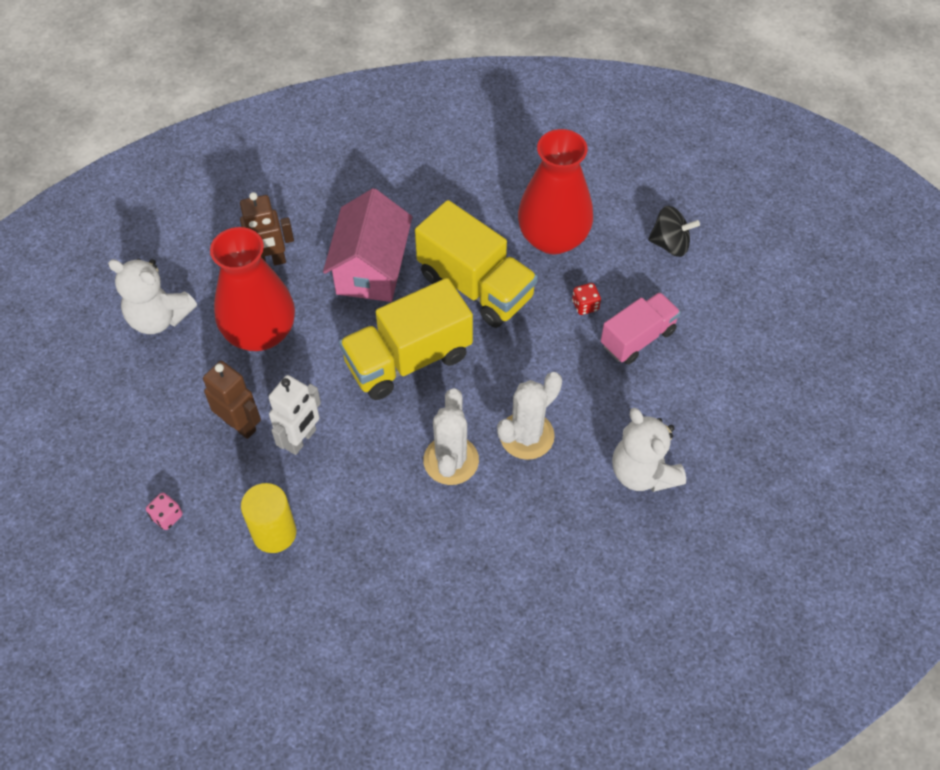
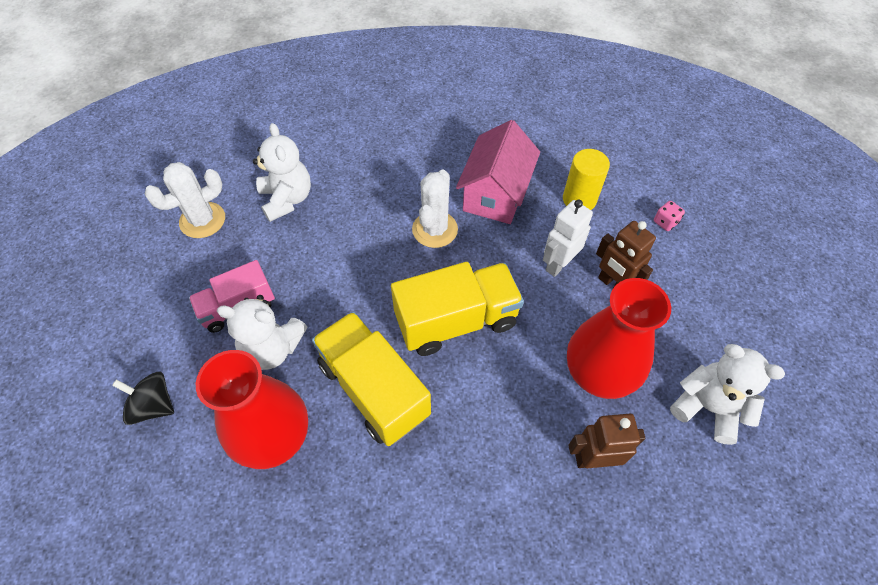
camera: 170 degrees left, 0 degrees up
(371, 269) = (480, 430): pink house -> pink house (495, 194)
(526, 435) = (368, 239): white cactus -> white cactus (202, 220)
(585, 305) = (272, 348): red dice -> white teddy bear

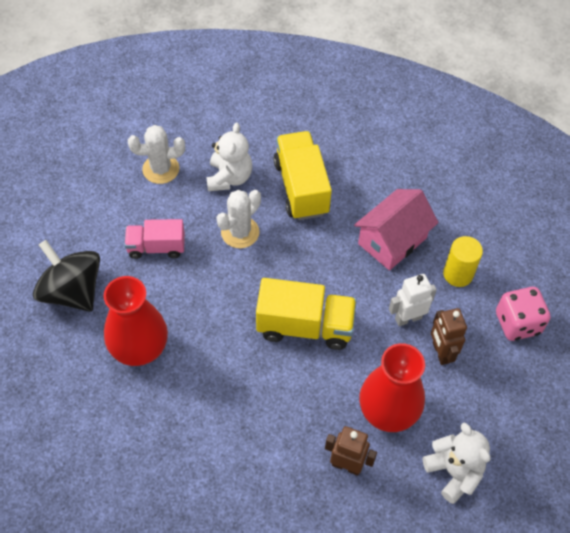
camera: 25 degrees right, 0 degrees up
(153, 406) = (72, 291): black spinning top -> black spinning top, size x1.80
(272, 348) = (166, 287): white teddy bear -> none
(373, 389) = (220, 347): yellow truck -> yellow truck (301, 188)
(435, 229) = (328, 249): white cactus -> white cactus (240, 232)
(665, 222) = (517, 323): pink dice -> pink dice, size x2.19

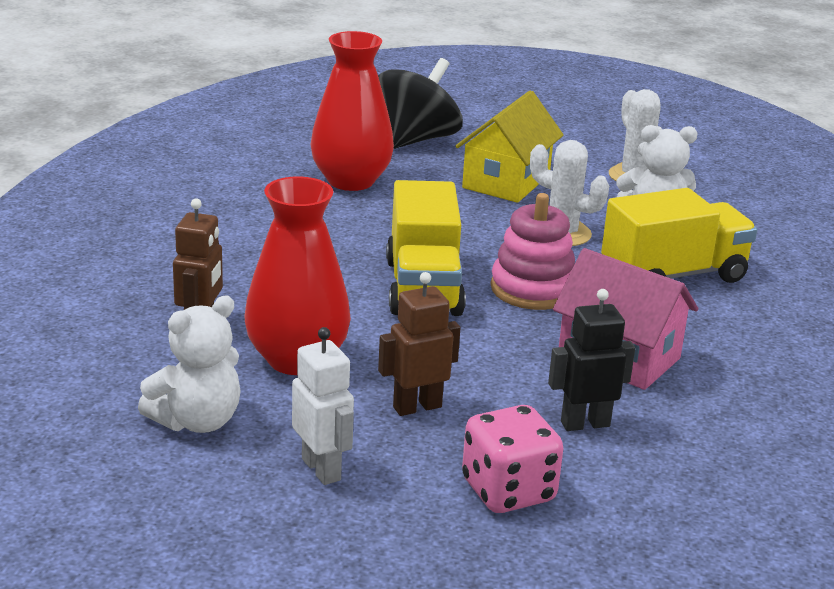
camera: 80 degrees right, 30 degrees down
(156, 247) = (506, 181): pink truck -> yellow house
(312, 265) = (533, 289): none -> pink stacking toy
(408, 318) = (472, 374): white robot -> white robot (322, 469)
(458, 274) = (585, 424): yellow cylinder -> black robot

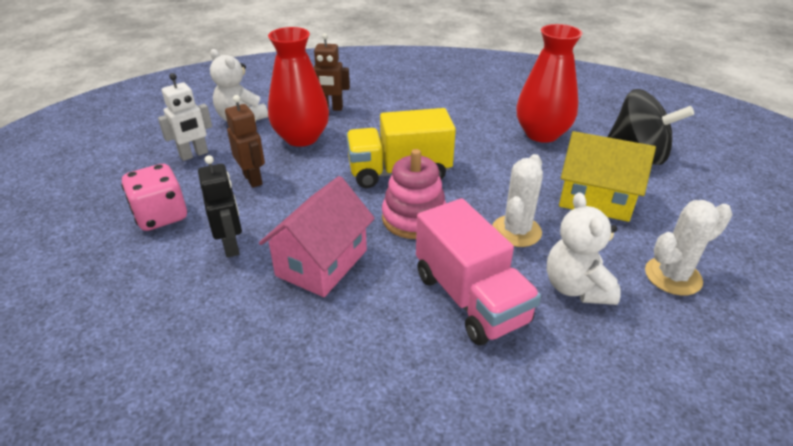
camera: 85 degrees right, 10 degrees up
(673, 275) = (470, 298): yellow truck -> pink truck

